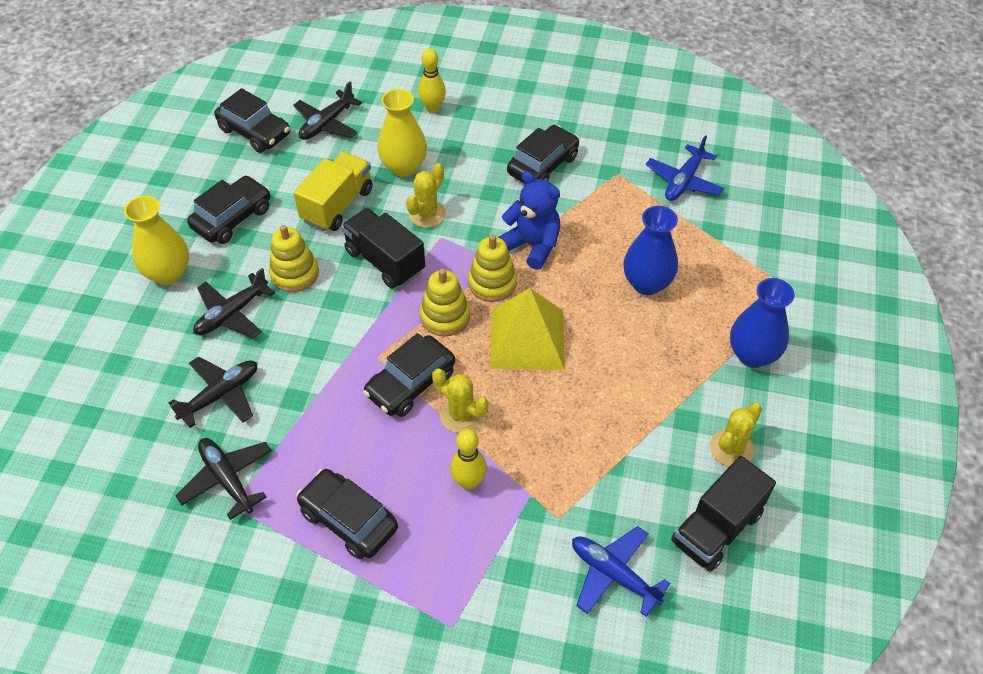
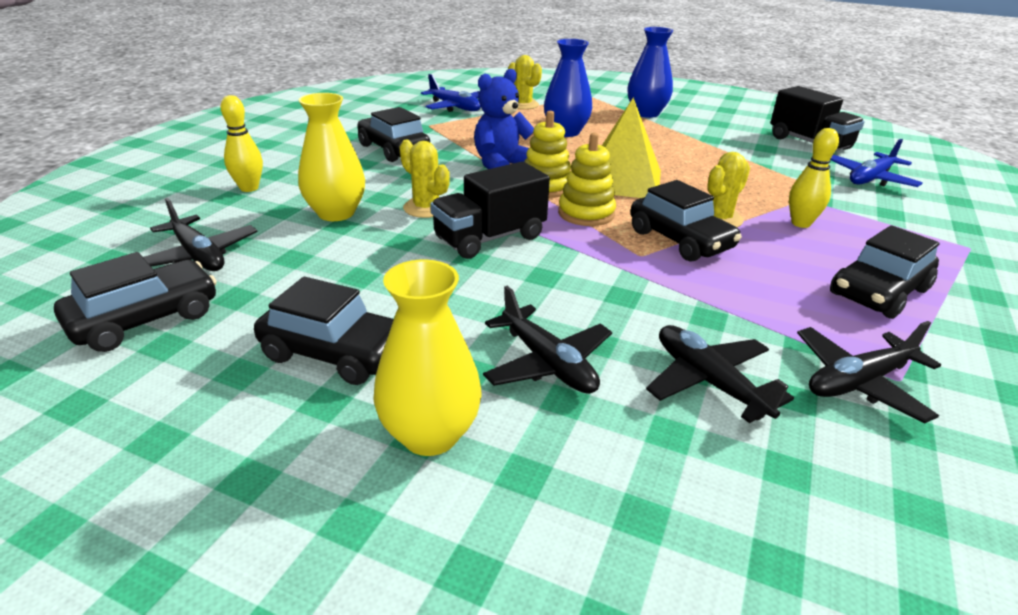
camera: 80 degrees left, 20 degrees down
(232, 218) = (335, 353): black car -> black car turned 150 degrees clockwise
(294, 274) = (485, 302): yellow stacking toy -> none
(337, 205) = (371, 261): yellow truck -> none
(731, 448) = (735, 130): yellow cactus -> yellow cactus (523, 105)

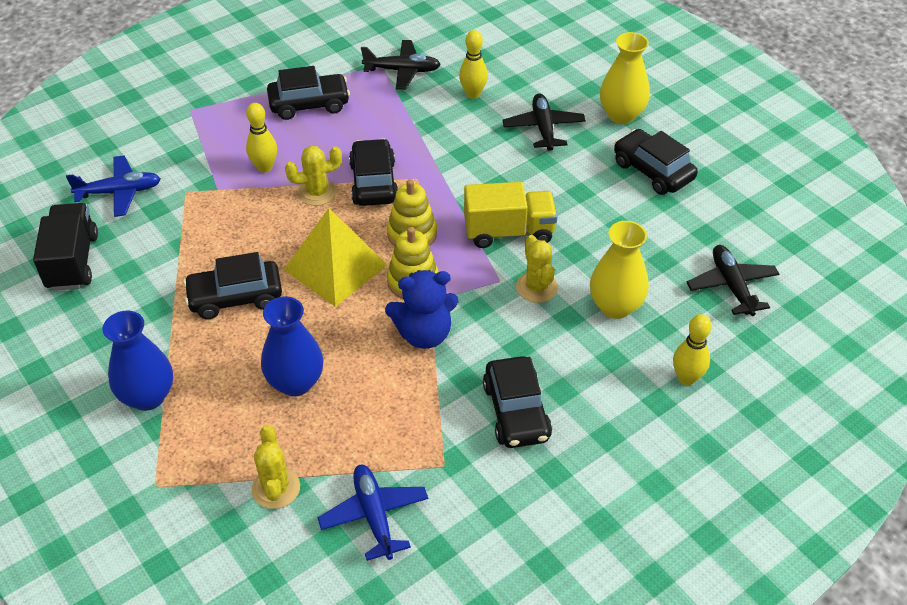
camera: 150 degrees left, 15 degrees up
(145, 319) = (762, 232): black car -> black car (235, 297)
(490, 238) = (509, 232): black truck -> yellow truck
(709, 382) = (473, 94): black plane -> yellow bowling pin

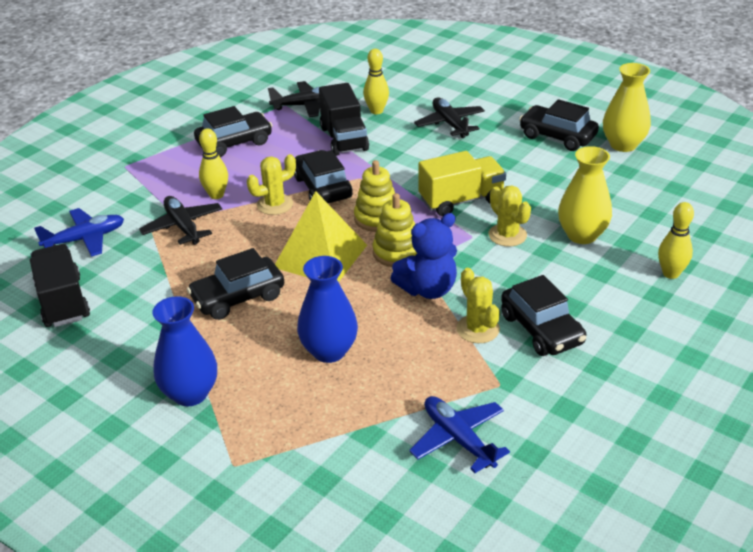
camera: 15 degrees left, 10 degrees down
(276, 488) = (353, 439): yellow cactus -> yellow cactus (478, 329)
(422, 124) = (344, 139): none -> black truck
(621, 115) = (509, 104): yellow vase -> yellow vase (623, 145)
(732, 286) = (668, 202): black plane -> black plane (183, 227)

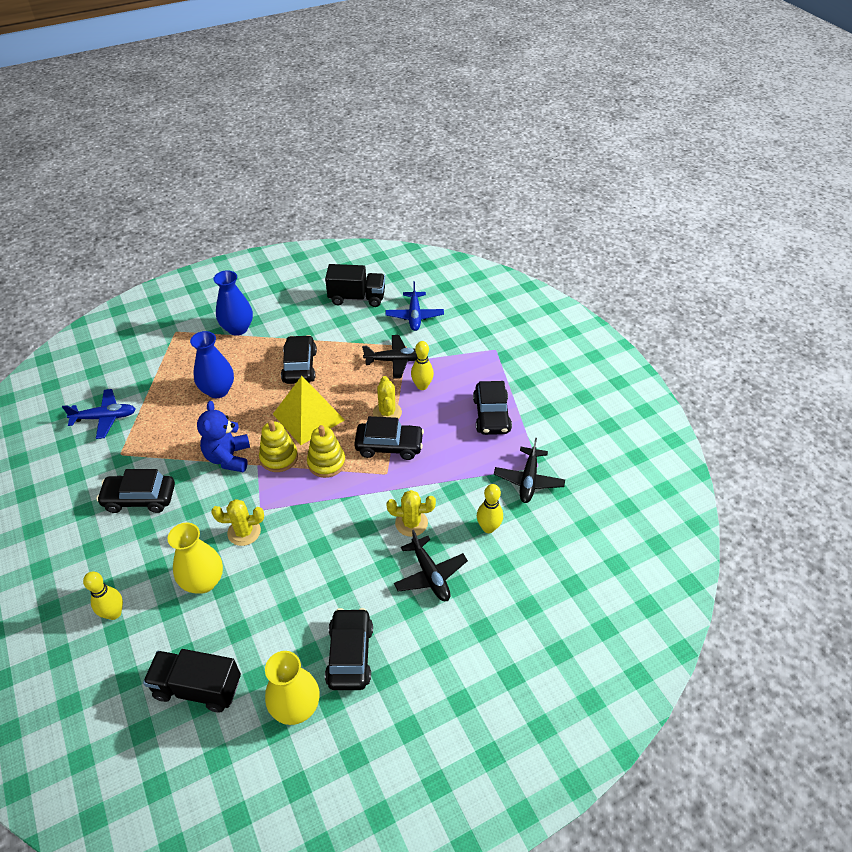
camera: 115 degrees right, 10 degrees up
(344, 139) = (453, 485): black truck -> black truck (198, 688)
(450, 124) = (430, 575): black plane -> black plane turned 60 degrees clockwise
(461, 200) = (308, 524): yellow truck -> none
(478, 329) = (171, 466): yellow cactus -> yellow cactus (411, 523)
(557, 136) = (350, 654): black car -> black car turned 60 degrees counterclockwise

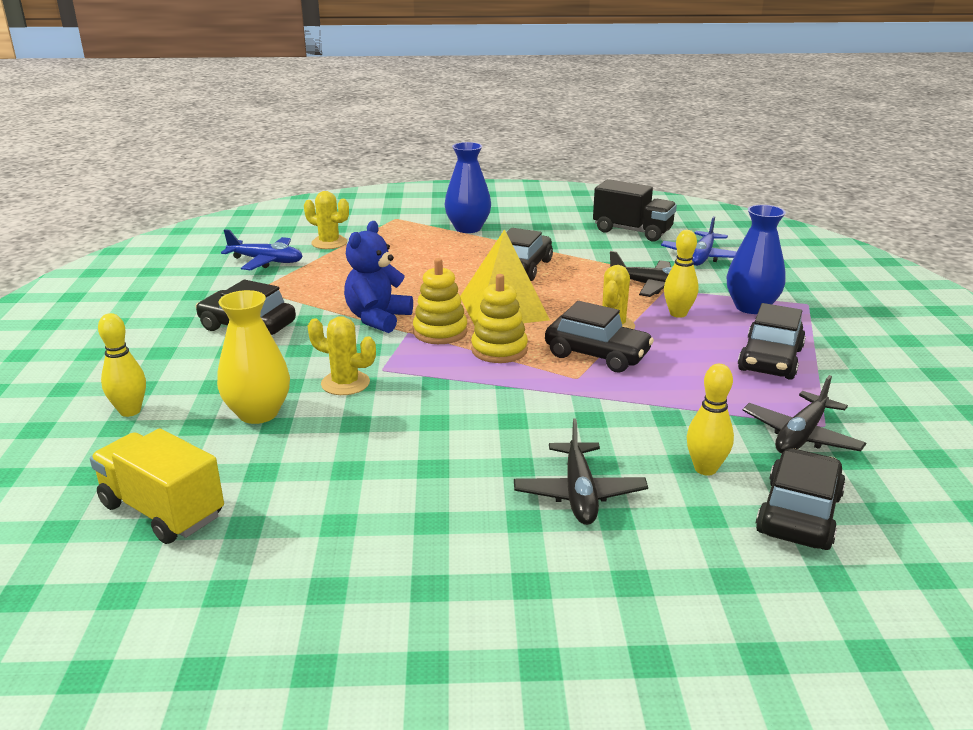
camera: 25 degrees right, 20 degrees down
(198, 688) = (162, 510): black truck -> yellow truck
(218, 390) = (408, 266): blue vase -> blue vase (751, 307)
(296, 707) = (274, 576): yellow vase -> none
(350, 654) = (396, 544): black car -> black car (799, 514)
(411, 523) = (583, 433): yellow cactus -> yellow cactus (329, 243)

